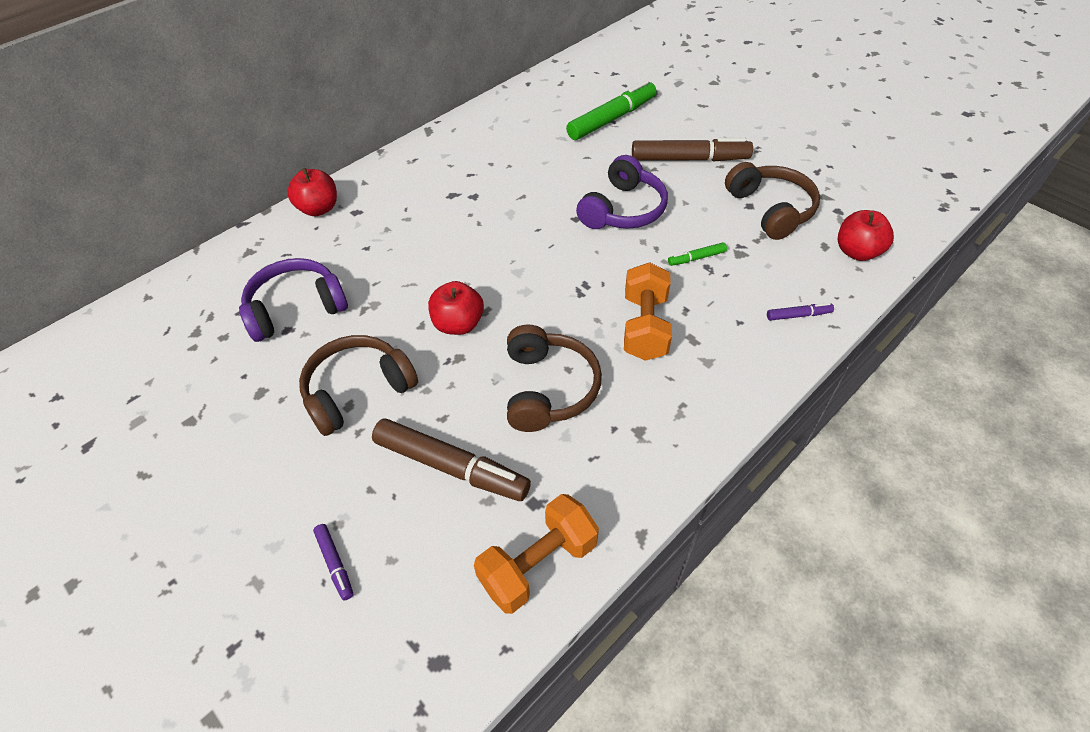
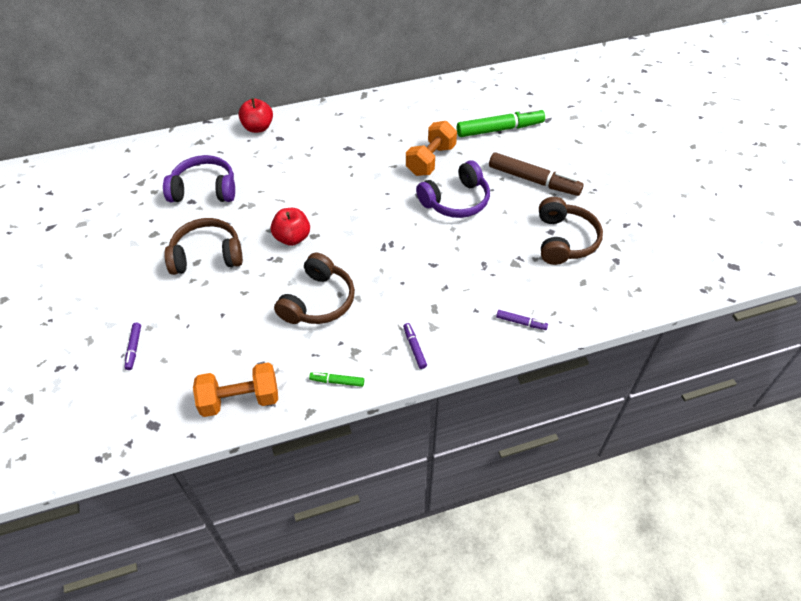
camera: 25 degrees right, 0 degrees up
(451, 466) = (229, 323): brown marker -> none
(645, 327) = (408, 287): orange dumbbell -> orange dumbbell (430, 160)
(696, 258) = (481, 255): green marker -> green marker (337, 381)
(706, 395) = (414, 348): none -> purple marker
(857, 252) = (604, 296): red apple -> none

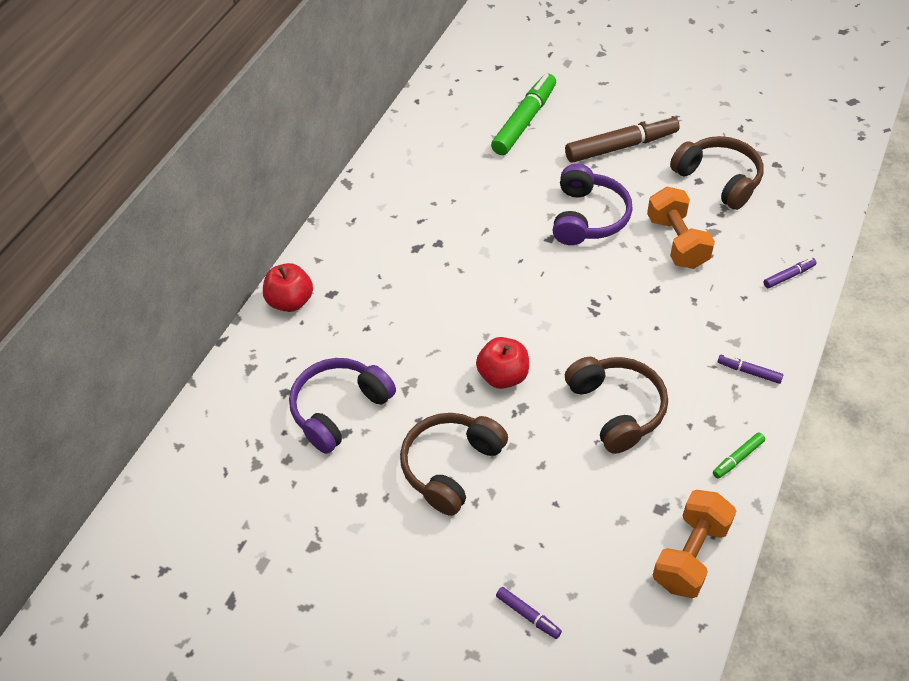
camera: 45 degrees left, 0 degrees up
(430, 160) = (510, 197): orange dumbbell -> orange dumbbell (677, 242)

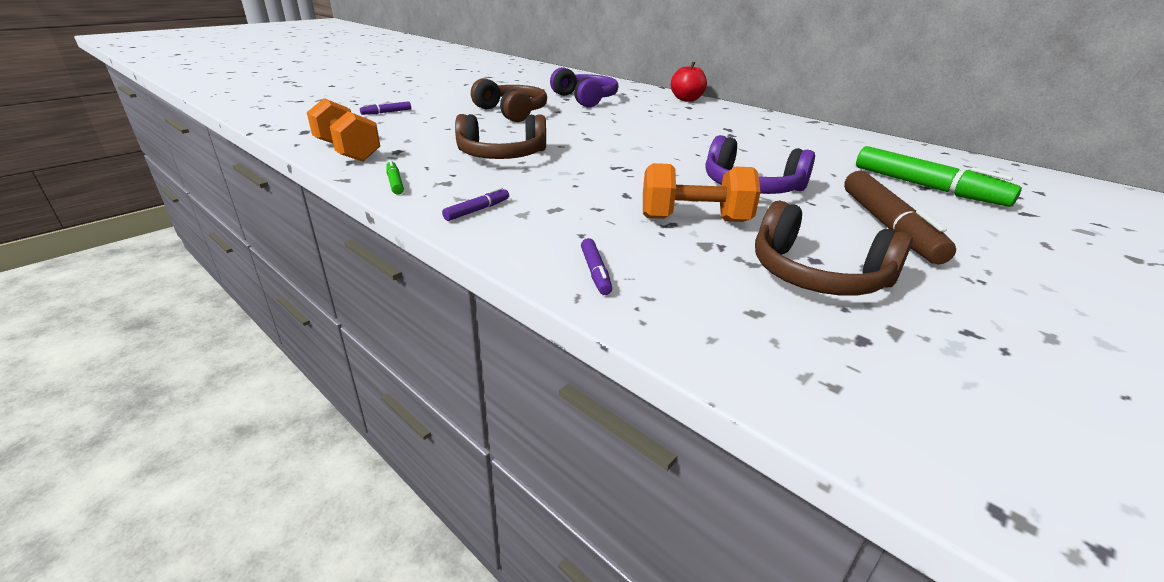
camera: 105 degrees right, 20 degrees down
(503, 376) = (572, 132): red apple -> none
(718, 180) = (817, 275): brown headphones -> brown headphones turned 60 degrees clockwise

